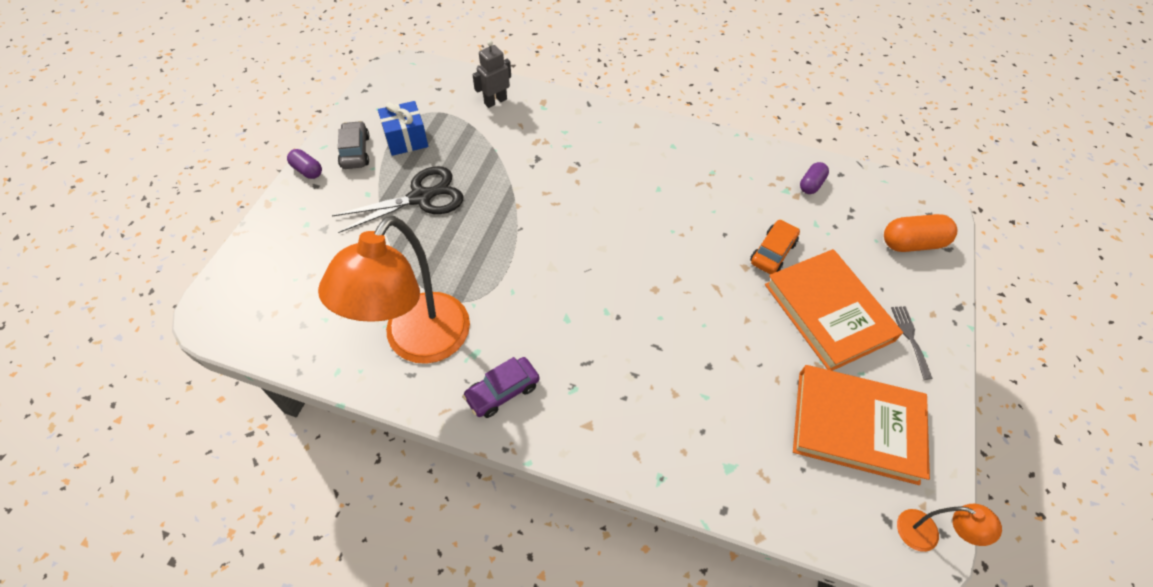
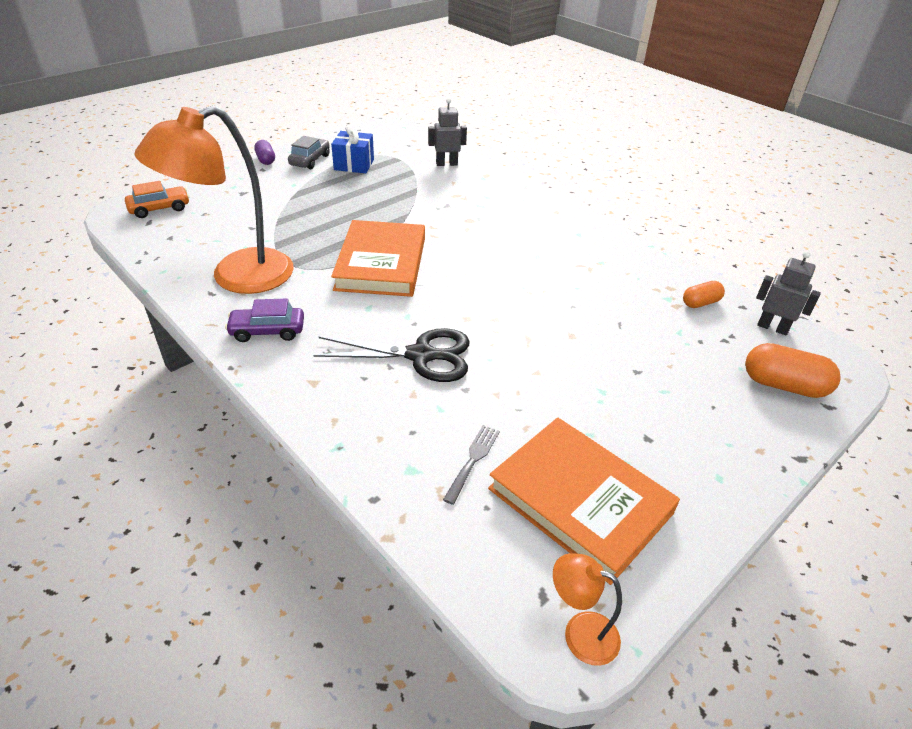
camera: 30 degrees right, 15 degrees down
(421, 197) = (330, 198): black scissors -> black scissors (421, 355)
(772, 252) = (611, 335): orange car -> orange car (160, 208)
(811, 184) = (700, 303): purple capsule -> orange capsule
(828, 312) = (631, 400): orange book -> orange book (381, 263)
(872, 187) = (772, 327): none -> grey robot
(910, 338) = (712, 458): grey fork -> grey fork (473, 460)
(927, 534) = (580, 633): orange lamp -> orange lamp turned 150 degrees clockwise

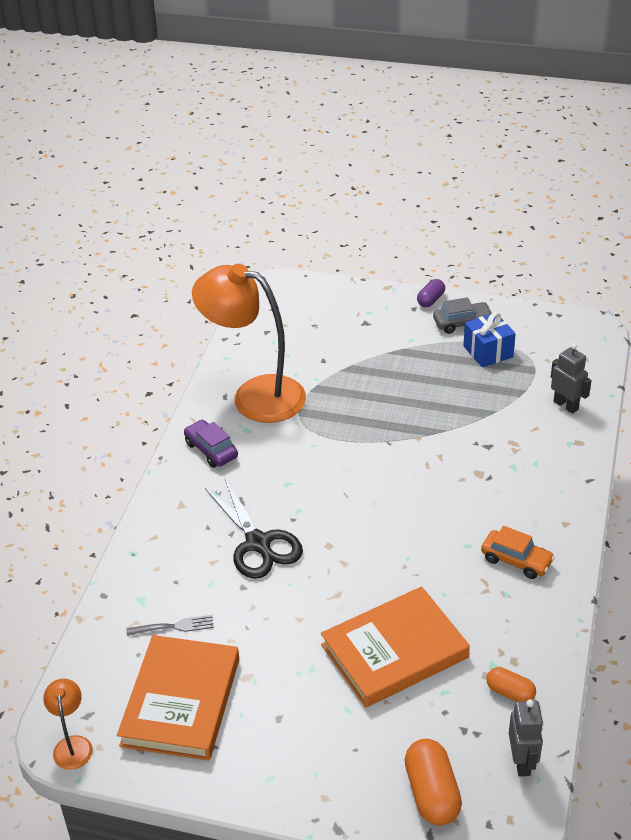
camera: 60 degrees right, 0 degrees up
(160, 208) = (296, 300): orange car -> orange car (516, 560)
(381, 263) = (351, 457): orange book -> orange book (394, 651)

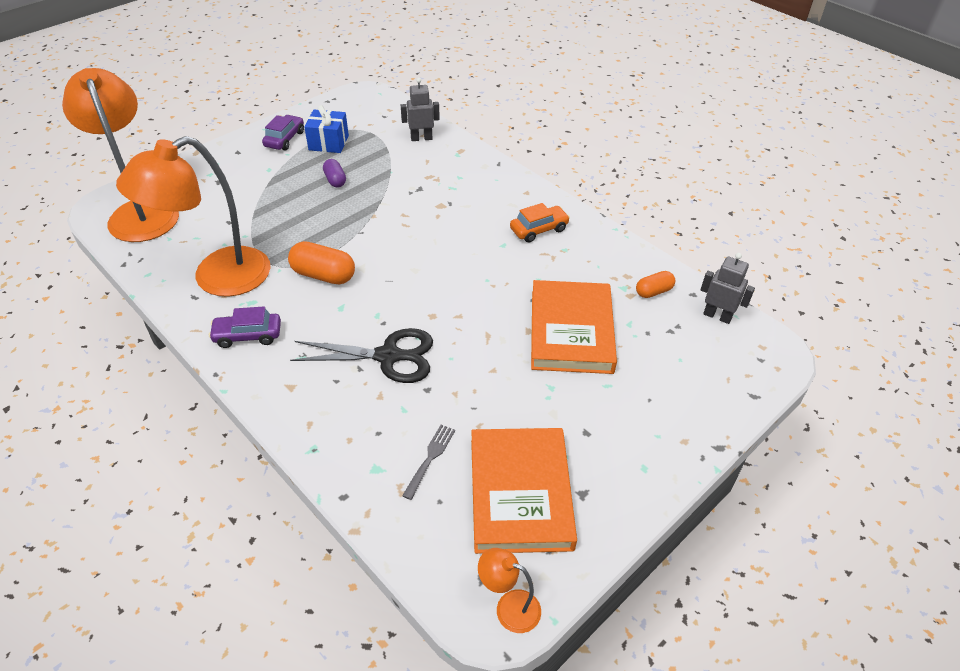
camera: 60 degrees left, 5 degrees up
(181, 701) = (520, 493): orange book -> orange book turned 45 degrees clockwise
(287, 308) = (141, 211): none -> orange lamp
(430, 300) = (240, 140): purple capsule -> purple capsule (335, 180)
(432, 793) = (717, 376): orange capsule -> orange capsule (323, 275)
(462, 323) = (284, 139): grey car -> purple car

